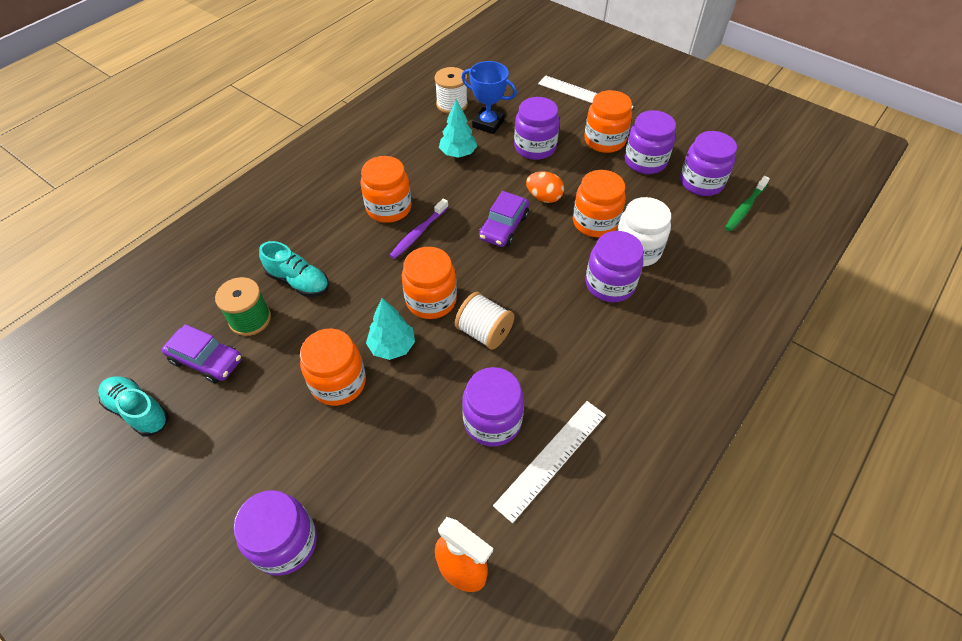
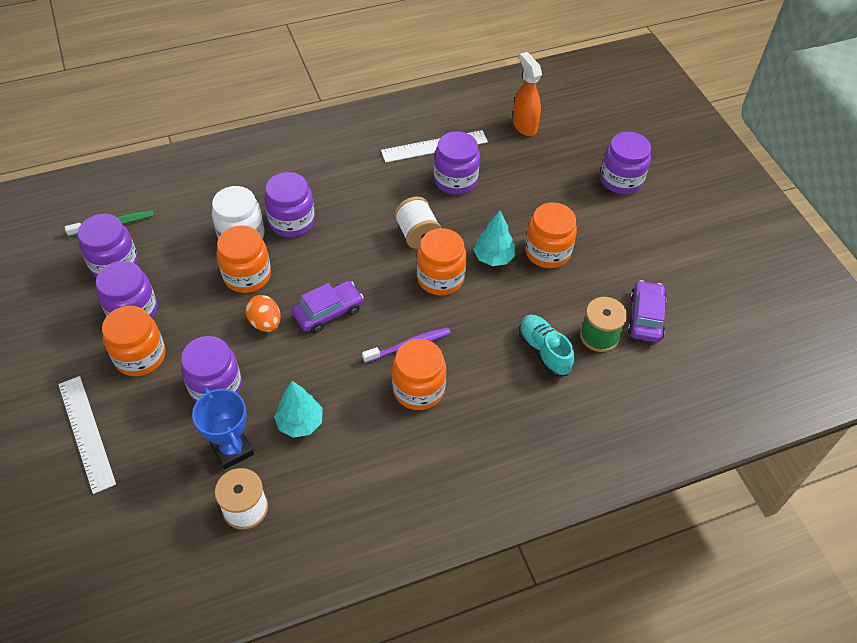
camera: 150 degrees left, 0 degrees up
(138, 411) = (707, 302): turquoise shoe -> none
(206, 360) = (645, 317): purple car -> purple car turned 45 degrees clockwise

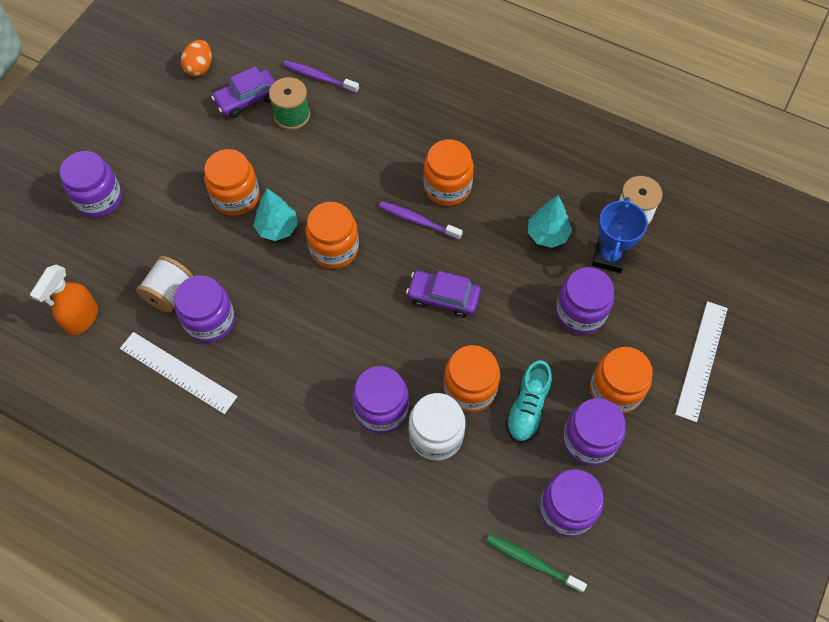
camera: 130 degrees left, 10 degrees up
(265, 323) = (497, 331): orange egg -> orange egg (199, 68)
(417, 234) = (303, 300): white spool -> white spool (170, 293)
(544, 351) = (339, 138): turquoise shoe -> turquoise shoe (527, 408)
(627, 383) = (319, 77): none -> purple toothbrush

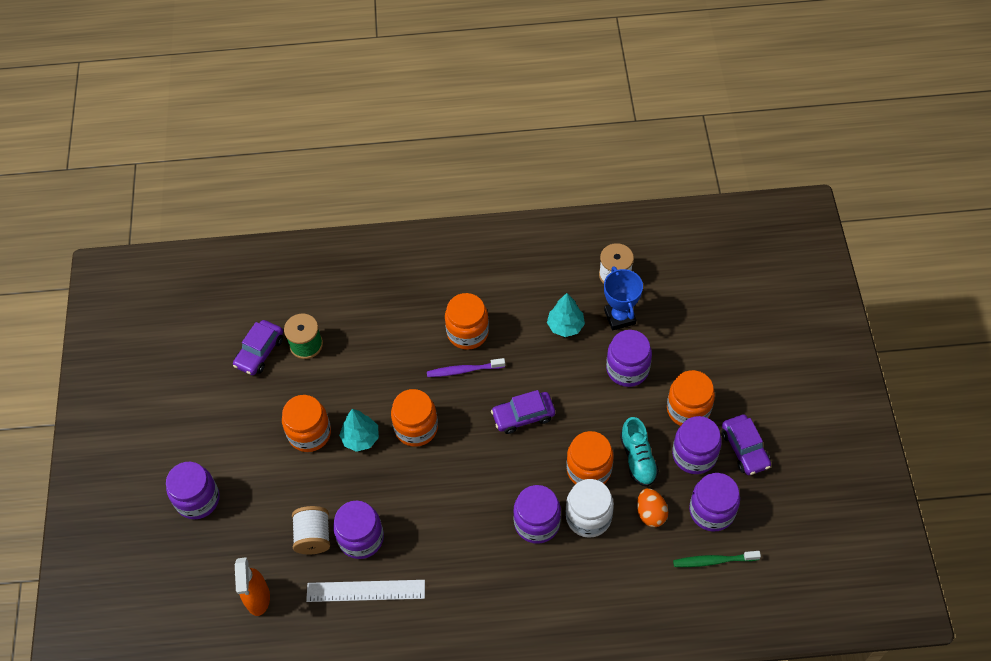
camera: 30 degrees left, 5 degrees down
(199, 68) = (200, 348): orange egg -> orange egg (650, 513)
(319, 77) = (305, 303): purple toothbrush -> none
(648, 467) = (744, 449): none -> purple car
(702, 360) = (731, 353): white ruler -> none

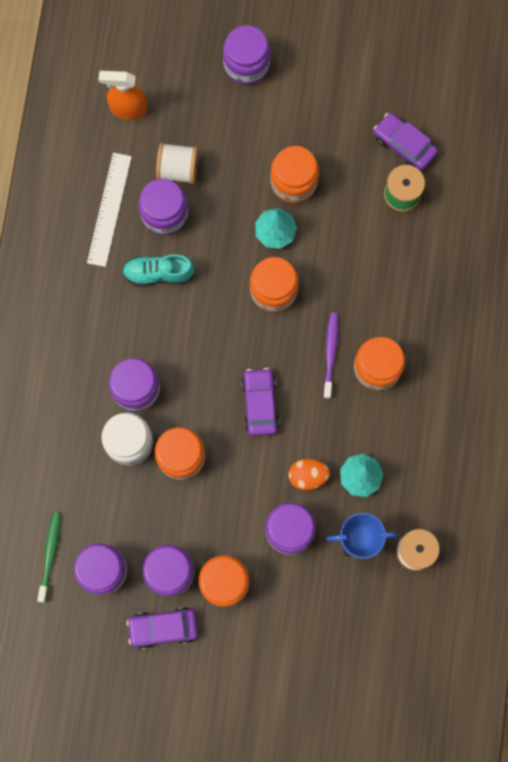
camera: 100 degrees right, 20 degrees up
(638, 458) = (181, 511): turquoise shoe -> turquoise shoe (158, 273)
(650, 513) = (116, 506): orange egg -> orange egg (308, 476)

